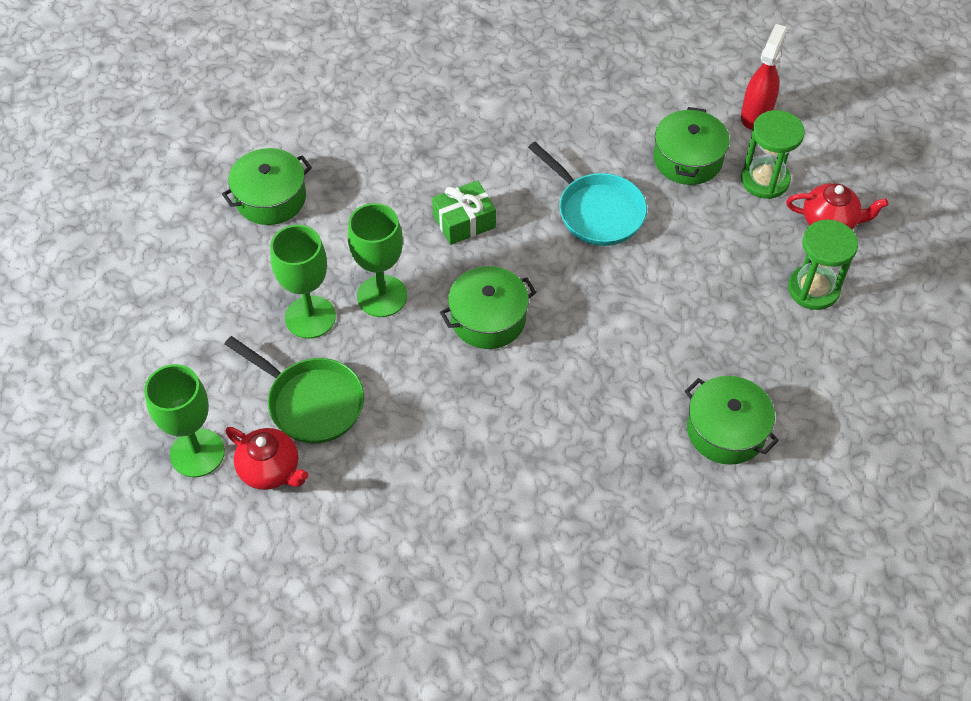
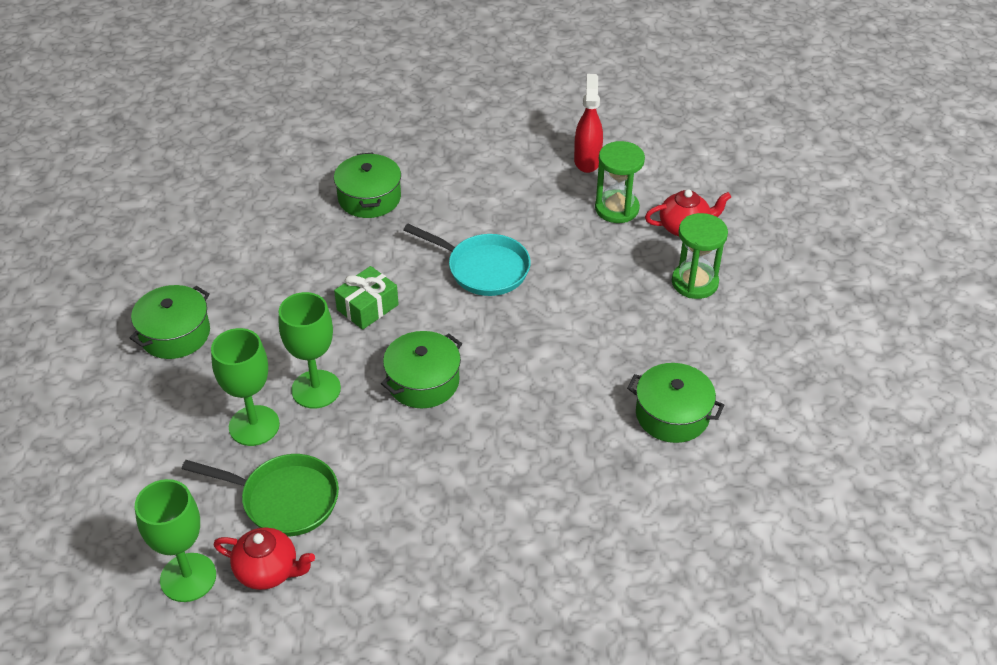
camera: 20 degrees left, 10 degrees down
(688, 159) = (545, 208): green pot -> green pot (369, 198)

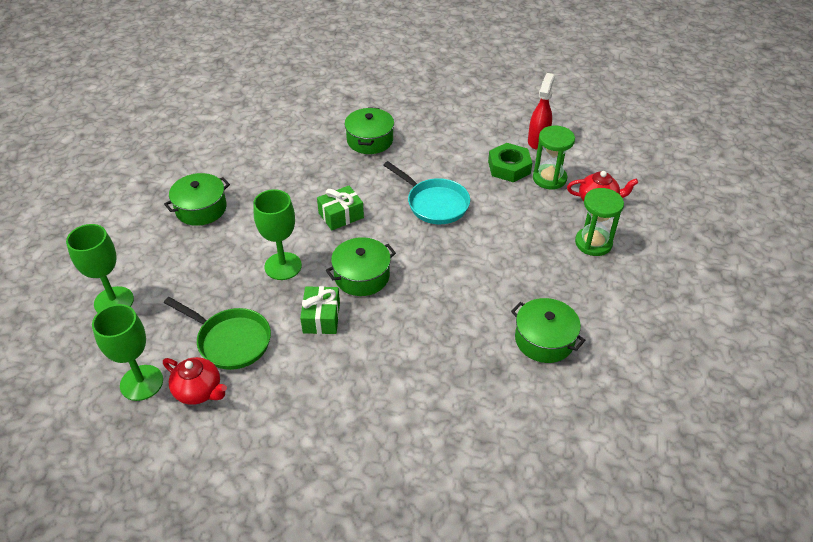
camera: 15 degrees right, 0 degrees up
(254, 425) = (230, 283): green goblet -> green goblet (114, 301)
(390, 445) = (321, 317): none -> green gift
(562, 203) = (509, 167): none -> green nut

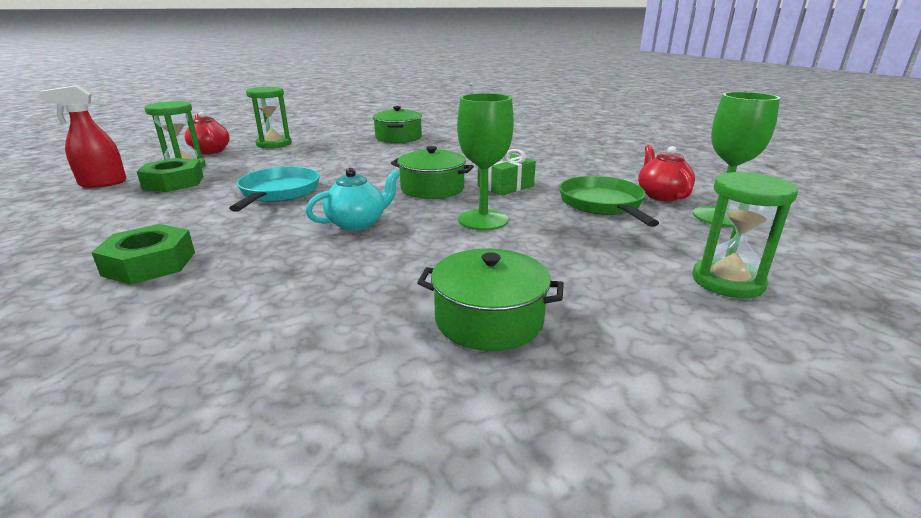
camera: 130 degrees left, 20 degrees down
(114, 301) = (727, 281): green goblet -> green hourglass
(341, 215) = (357, 223): green gift -> turquoise teapot
(370, 140) = (149, 263): green pot -> green nut

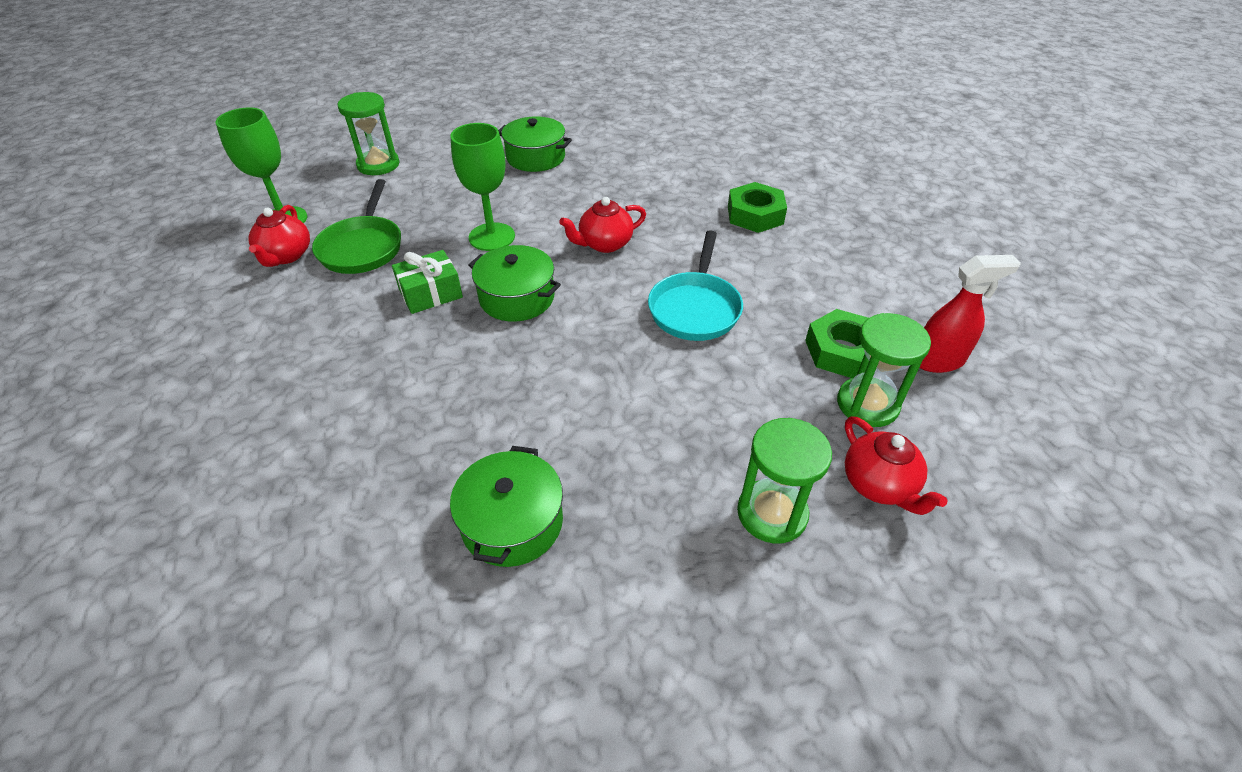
camera: 170 degrees left, 20 degrees up
(357, 223) = (604, 244): turquoise teapot -> red teapot

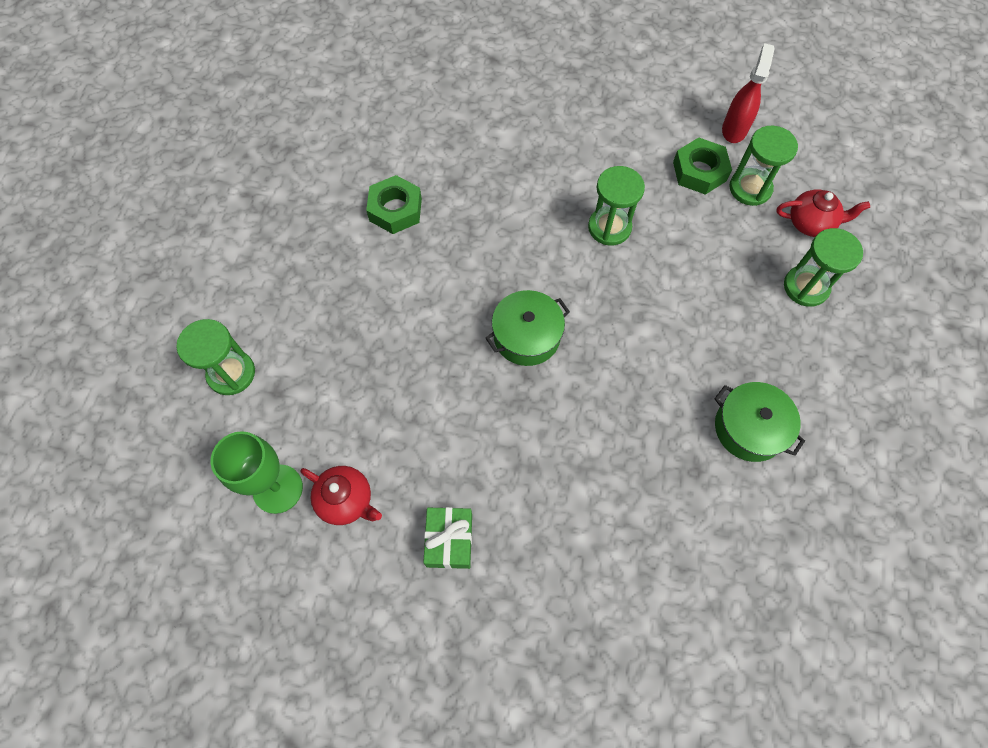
camera: 60 degrees left, 20 degrees up
(363, 247) = (377, 430): green pan -> none
(430, 293) = (482, 396): green gift -> green gift (449, 540)
(492, 237) = (430, 321): green goblet -> none
(536, 157) = (322, 235): green pot -> none
(604, 244) = (495, 245): red teapot -> none
(695, 308) = (609, 227): turquoise pan -> green hourglass
(755, 215) = (523, 128): green nut -> green nut (395, 209)

